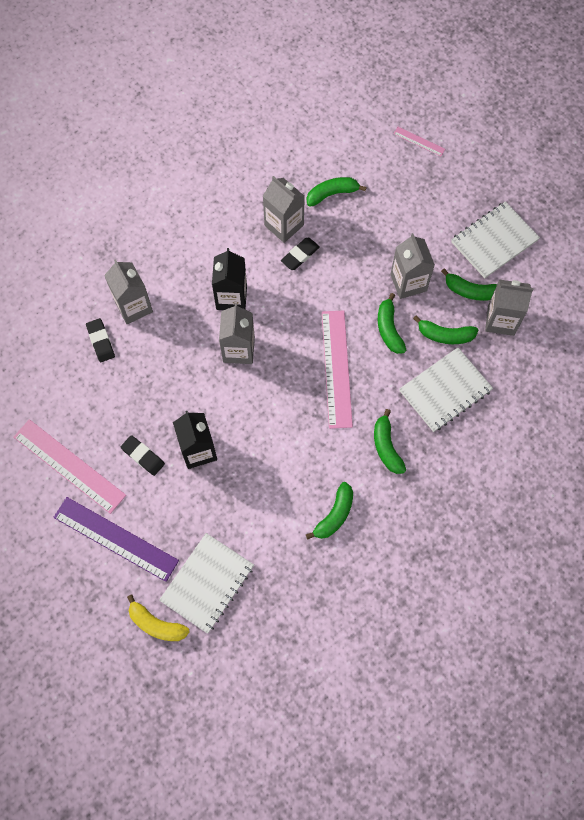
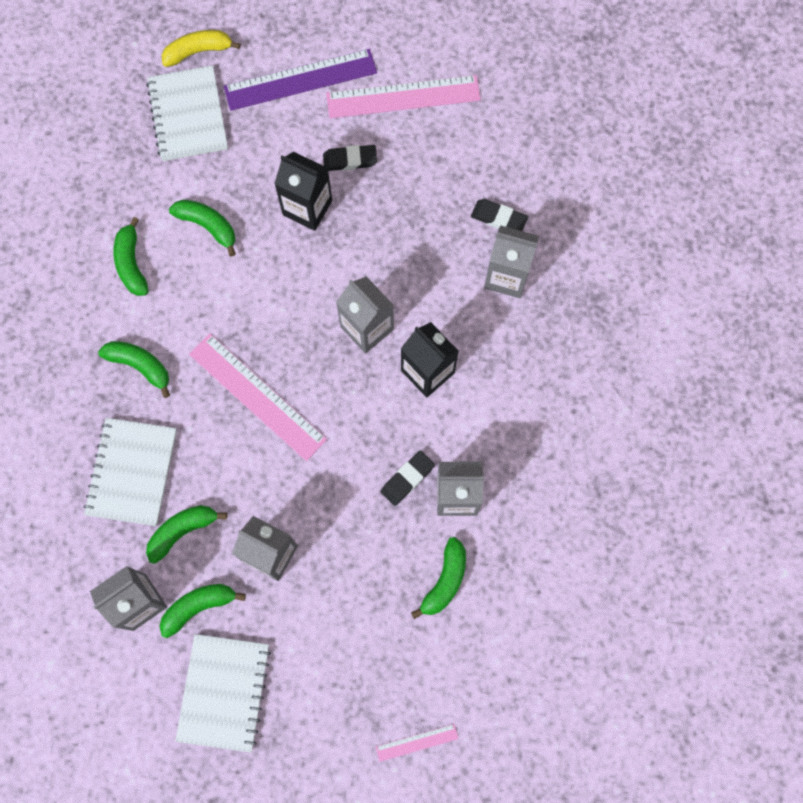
camera: 135 degrees right, 5 degrees up
(300, 255) = (407, 479): black eraser -> black eraser turned 45 degrees clockwise
(389, 329) = (244, 484): green banana -> green banana (208, 226)

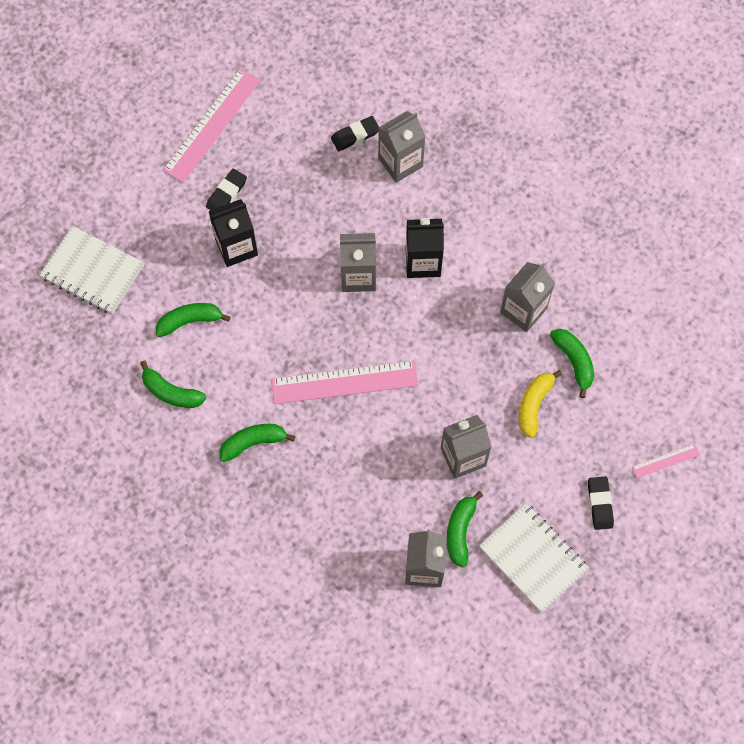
camera: 50 degrees left, 5 degrees down
(132, 472) = (327, 505): white notebook -> none
(182, 531) = (398, 502): green banana -> none
(198, 51) = (49, 228): yellow banana -> yellow banana (534, 404)
(300, 79) = (136, 179): purple ruler -> none
(407, 479) = (485, 331): black eraser -> black eraser (600, 504)
(417, 742) = (665, 460): pink ruler -> pink ruler turned 45 degrees clockwise

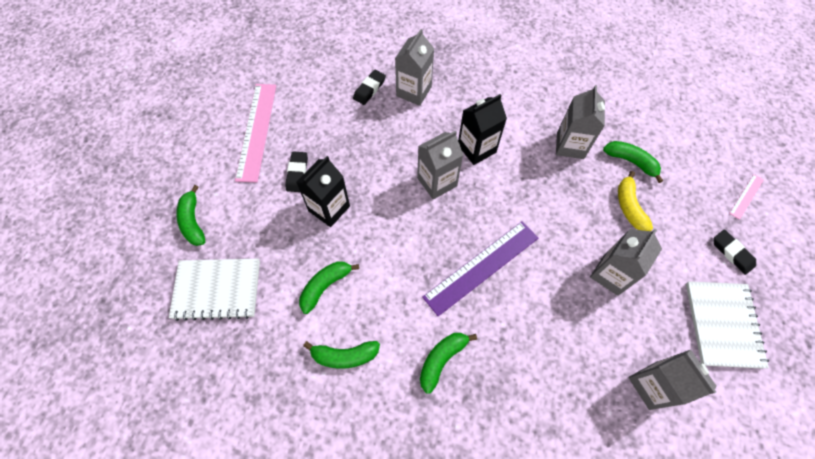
camera: 30 degrees left, 5 degrees down
(344, 382) = (481, 267): pink ruler -> purple ruler
(460, 531) = (654, 336): green banana -> green banana (193, 221)
(533, 558) = (722, 324): white notebook -> white notebook turned 75 degrees clockwise

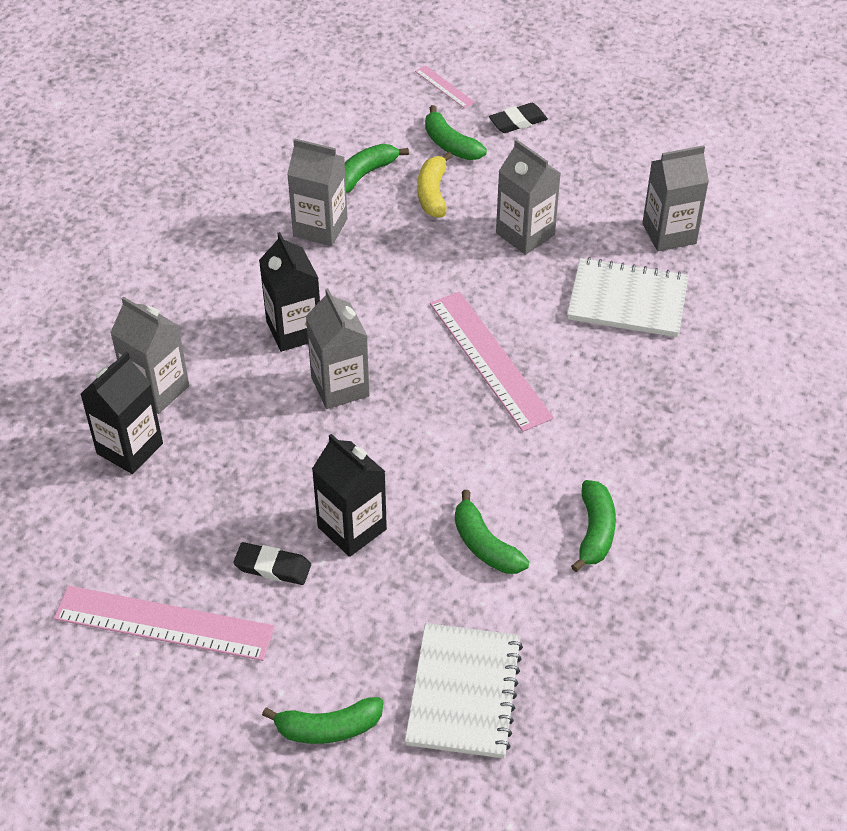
camera: 80 degrees left, 15 degrees down
(369, 89) = (130, 448): black eraser -> black carton
(442, 359) = (613, 424): green banana -> green banana (450, 144)
(481, 267) = (489, 360): purple ruler -> pink ruler
(629, 206) = (433, 193): yellow banana -> yellow banana turned 90 degrees clockwise
(722, 324) = (605, 156): white notebook -> white notebook (627, 300)

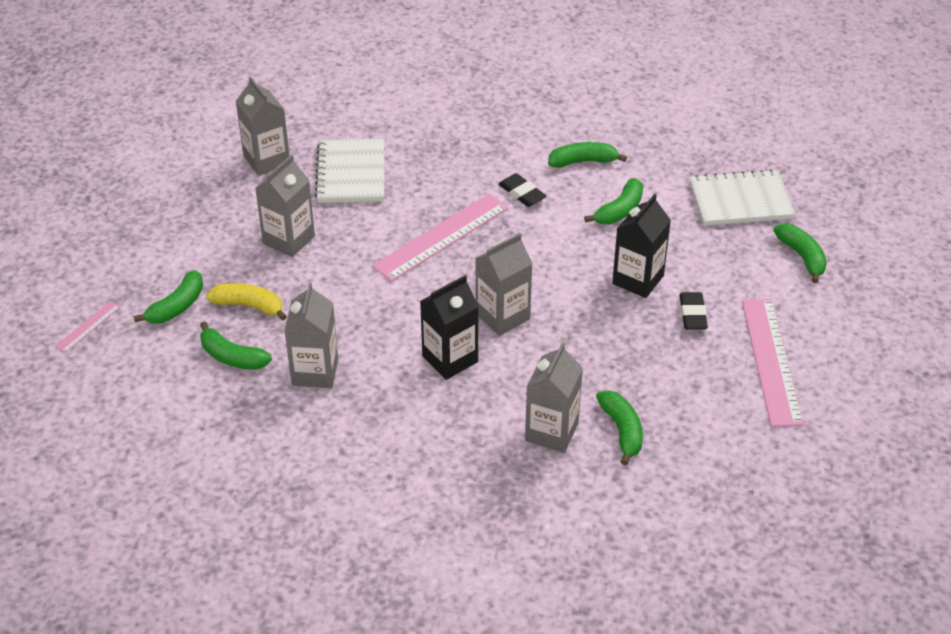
camera: 105 degrees left, 5 degrees down
(130, 448) = (622, 431): black carton -> green banana
(433, 193) = (249, 306): yellow banana -> yellow banana turned 150 degrees counterclockwise
(518, 121) = (135, 267): black eraser -> black eraser (522, 193)

